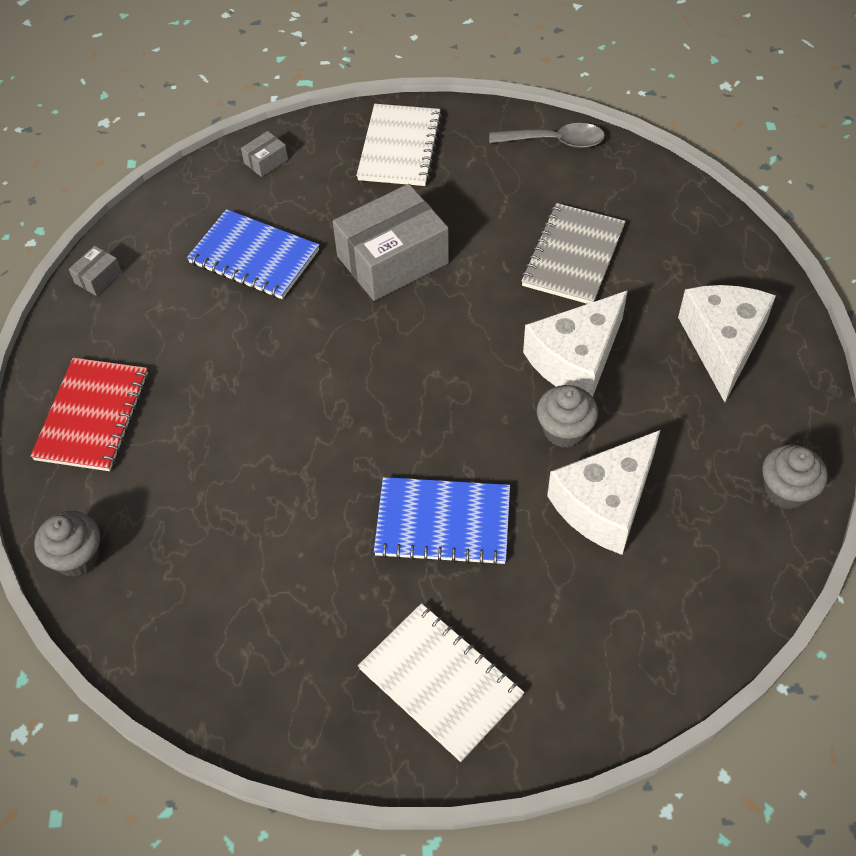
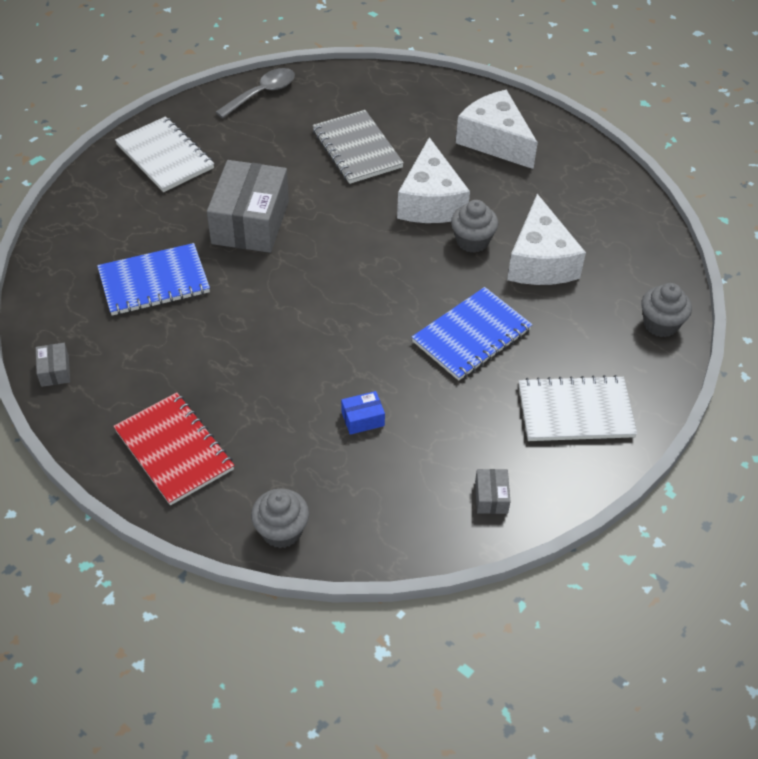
camera: 50 degrees left, 5 degrees down
(255, 517) = (362, 419): none -> blue box
(266, 161) = (80, 222): grey box -> grey box (491, 497)
(786, 490) = (614, 189): grey cupcake -> grey cupcake (660, 324)

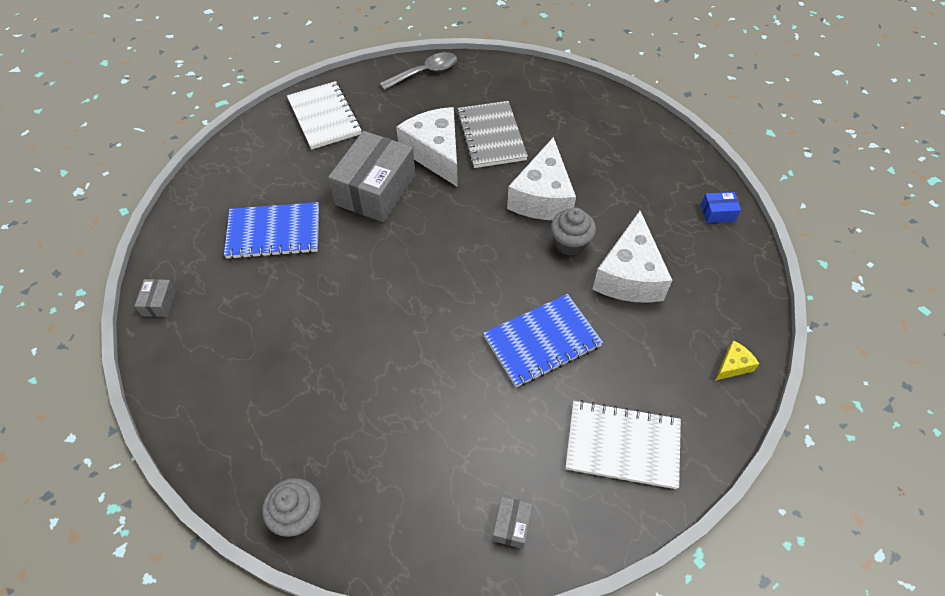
camera: 15 degrees right, 5 degrees up
(174, 450) = (232, 405): red notebook -> none
(362, 419) = (413, 409): blue box -> blue box (718, 213)
(495, 141) = (618, 148): white cheese -> white cheese (435, 153)
(660, 324) = (733, 365): grey cupcake -> yellow cheese

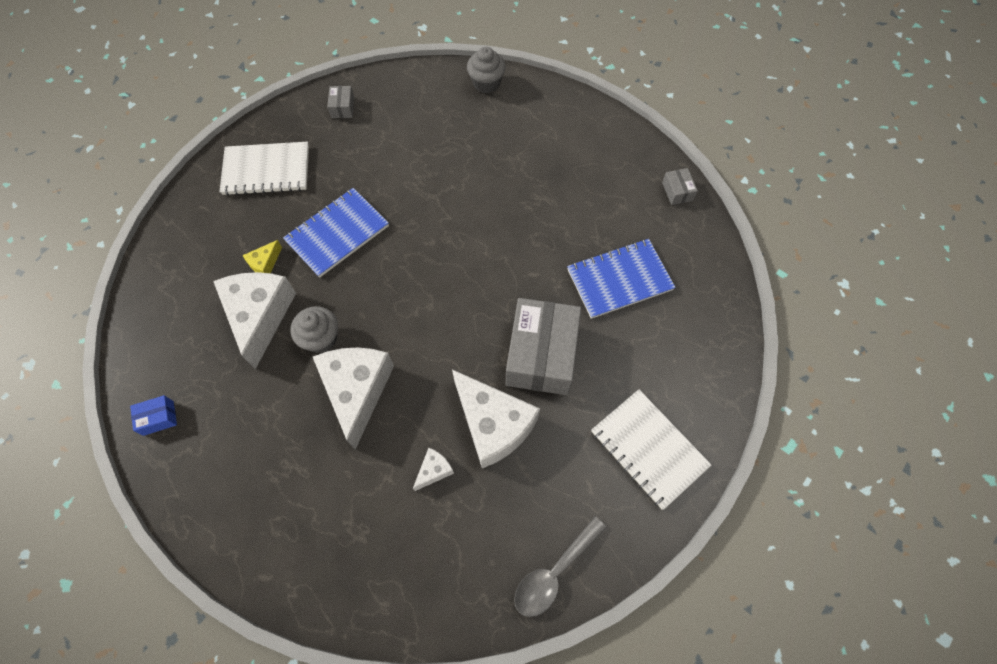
camera: 165 degrees right, 10 degrees up
(491, 136) = (434, 470): grey notebook -> white cheese
(733, 365) = (170, 250): yellow cheese -> yellow cheese (265, 263)

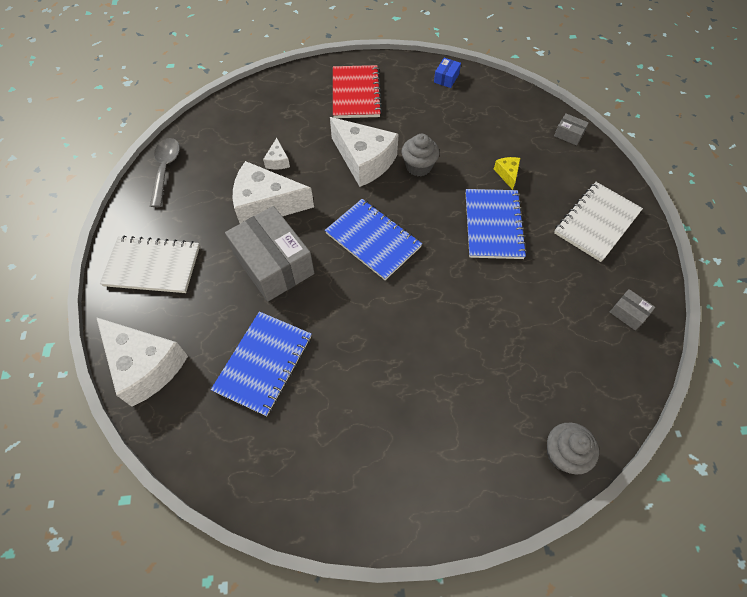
camera: 135 degrees right, 5 degrees down
(259, 316) = (467, 149): white cheese -> white cheese (145, 365)
(264, 489) = (356, 93): none -> red notebook
(440, 304) = (373, 240): none -> blue notebook
(677, 191) = (280, 498): grey box -> grey box (568, 134)

